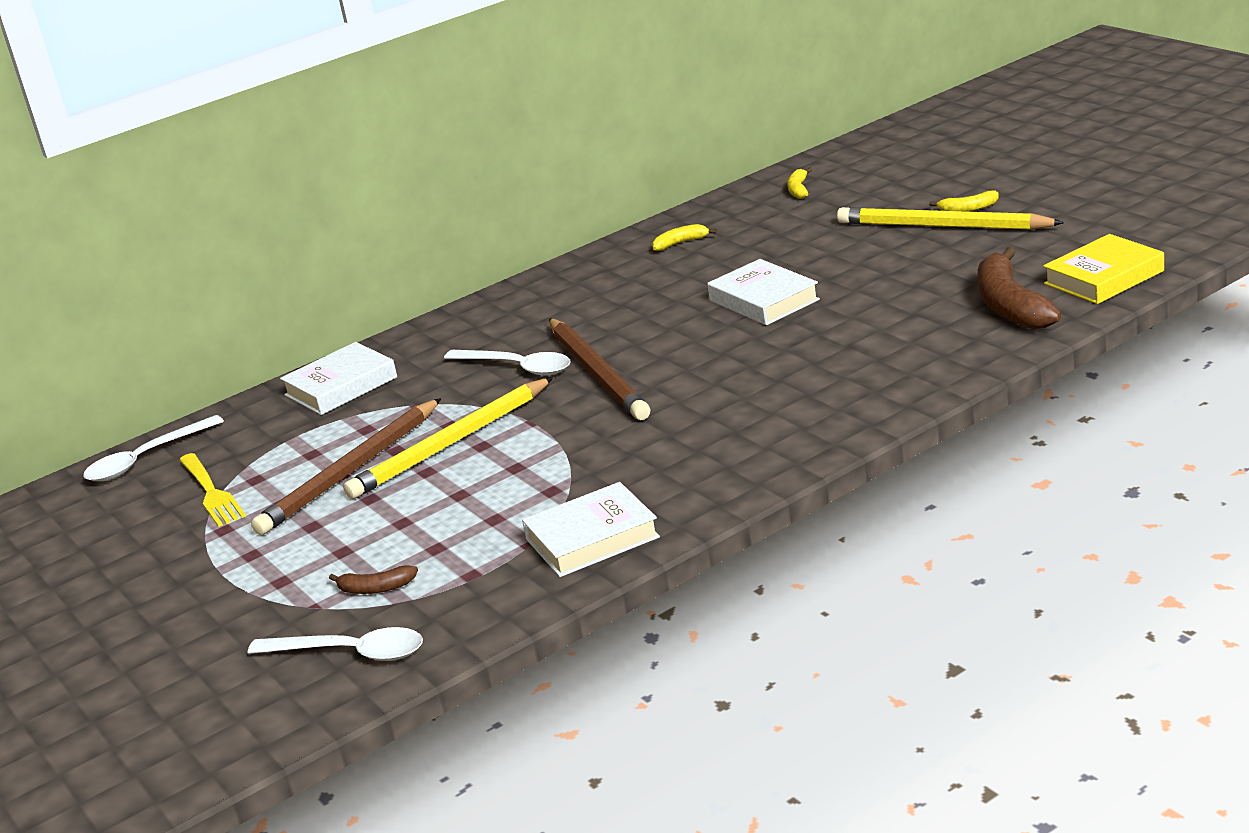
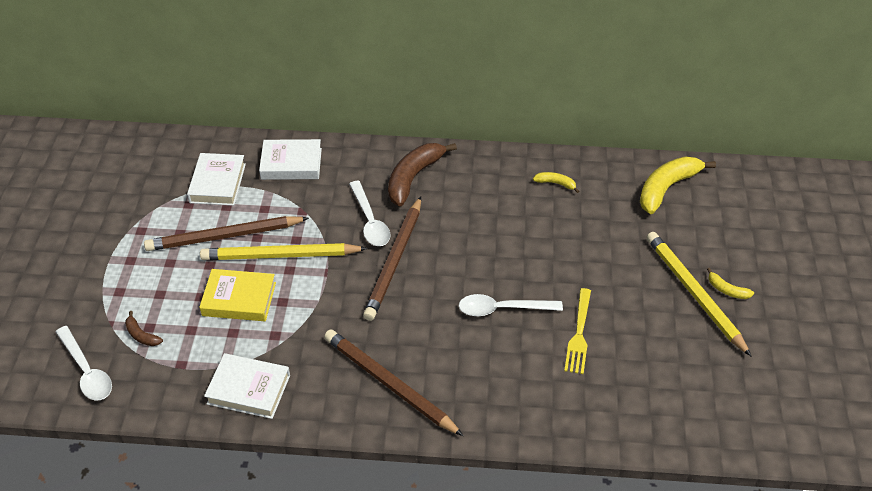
camera: 35 degrees right, 20 degrees up
(146, 459) = (170, 146): white spoon -> white spoon (502, 309)
(210, 492) = (165, 197): yellow fork -> yellow fork (579, 333)
(748, 440) = (389, 384): none -> brown pencil
(764, 300) = (532, 273): white book -> white book (218, 183)
(798, 189) = (667, 188): yellow banana -> yellow banana, size x2.12
(1010, 305) = (636, 399): brown banana -> brown banana (413, 177)
(1103, 277) = (713, 424): yellow book -> yellow book (239, 299)

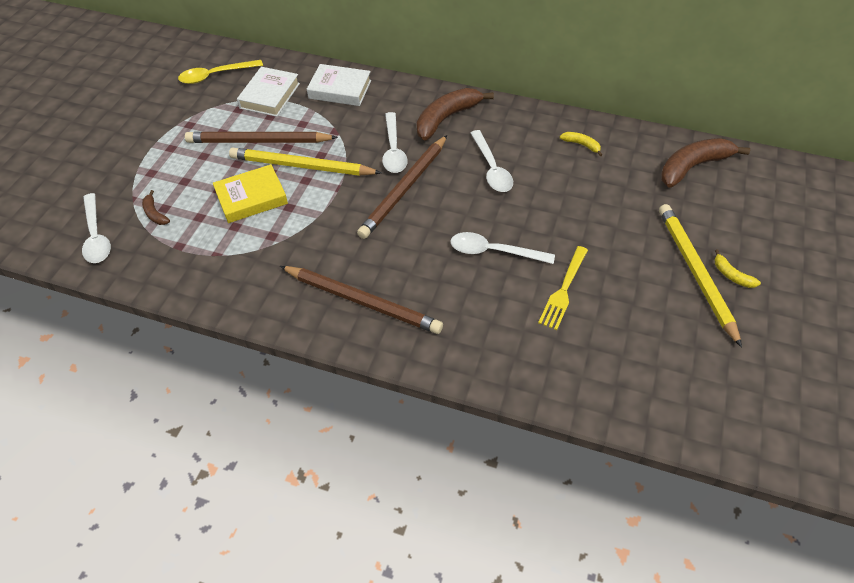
camera: 15 degrees right, 5 degrees up
(148, 170) = (215, 75): none -> yellow spoon
(239, 299) = (251, 198): yellow book -> yellow book turned 45 degrees counterclockwise
(248, 389) = (230, 280): white book -> none
(389, 384) = (362, 301): brown pencil -> brown pencil turned 150 degrees clockwise
(475, 224) = (491, 168): none -> white spoon
(667, 188) = (693, 167): yellow banana -> brown banana

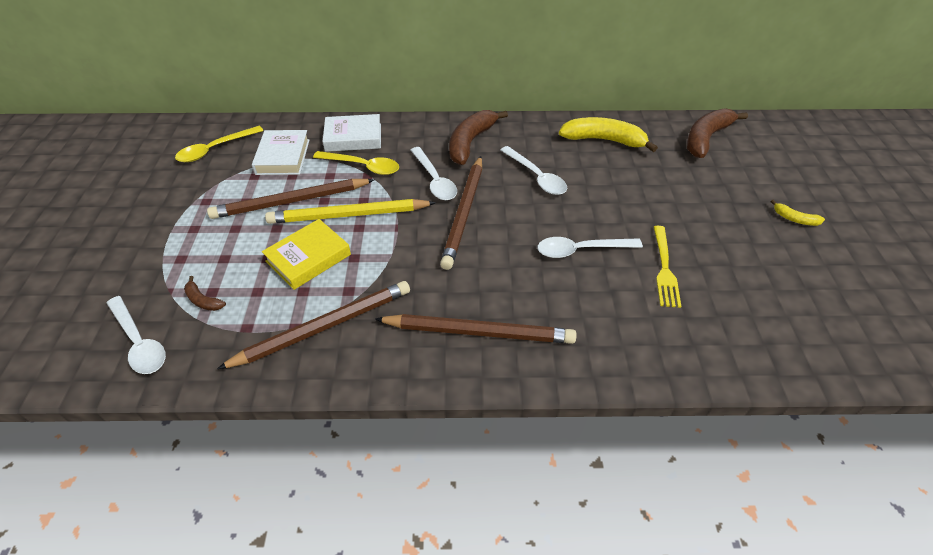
camera: 20 degrees left, 5 degrees down
(238, 262) = (323, 327): none -> brown pencil
(335, 121) = (363, 166): none -> yellow spoon
(581, 145) = (604, 140): yellow banana -> yellow banana, size x2.12
(695, 272) = (765, 224): yellow pencil -> none

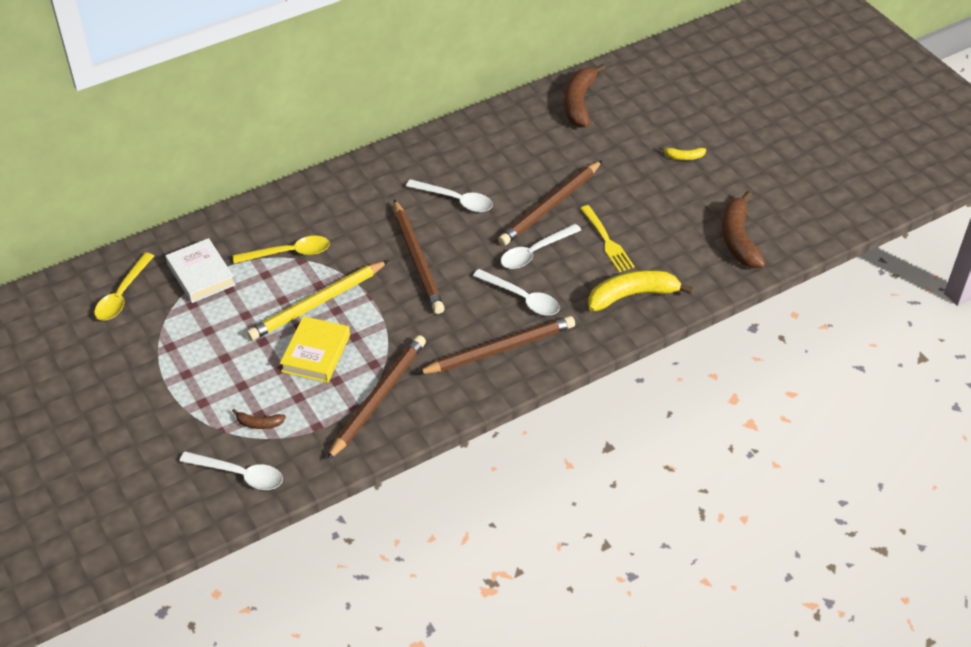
camera: 30 degrees left, 0 degrees up
(291, 201) = (252, 313): brown pencil -> brown pencil (550, 206)
(353, 137) = (252, 227): white book -> none
(434, 180) = (367, 240): white spoon -> white spoon (522, 298)
(470, 142) = (371, 188): brown banana -> brown banana (738, 239)
(604, 140) = (491, 139): yellow banana -> yellow banana (632, 295)

